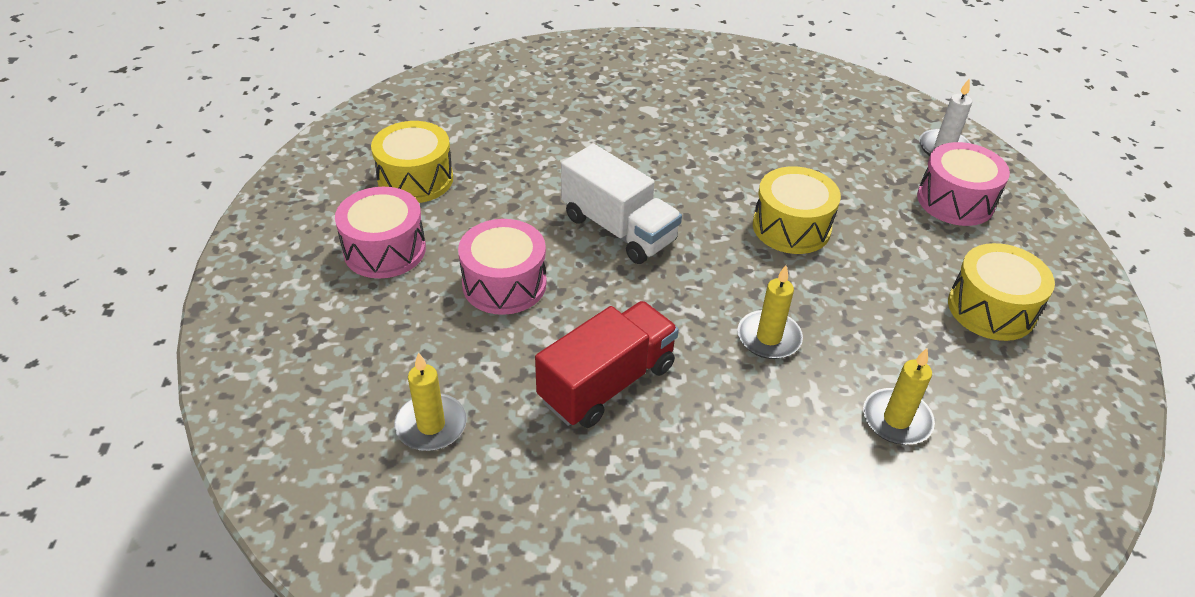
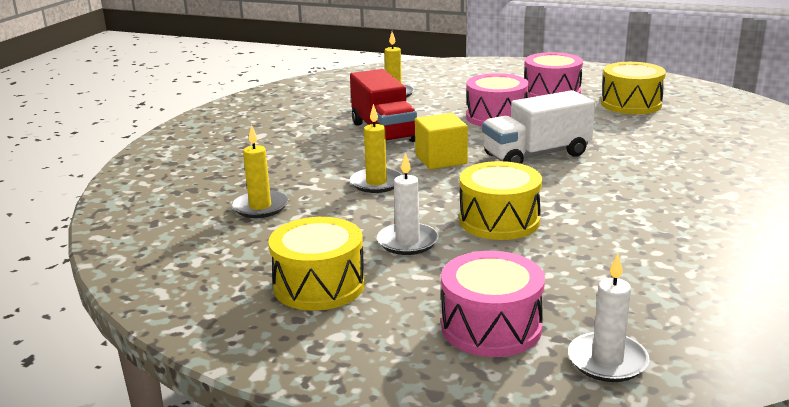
camera: 115 degrees right, 20 degrees down
(672, 301) = (441, 159): none -> yellow cube
(875, 275) = (407, 242): none -> white candle

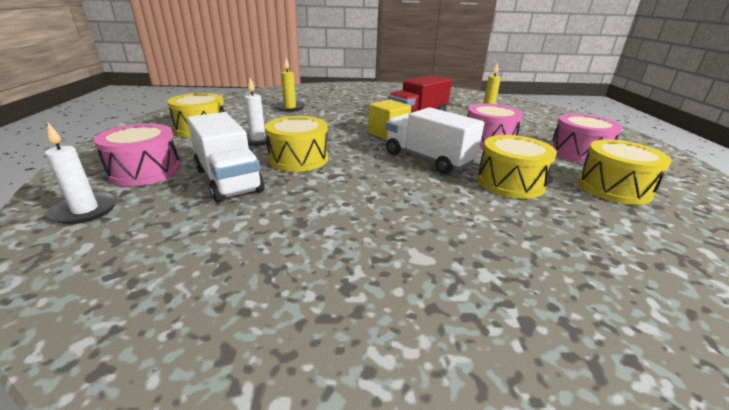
camera: 65 degrees right, 5 degrees up
(376, 183) = (337, 124): yellow candle -> none
(548, 267) = (228, 180): none -> white truck
(608, 135) = (510, 182): none -> yellow drum

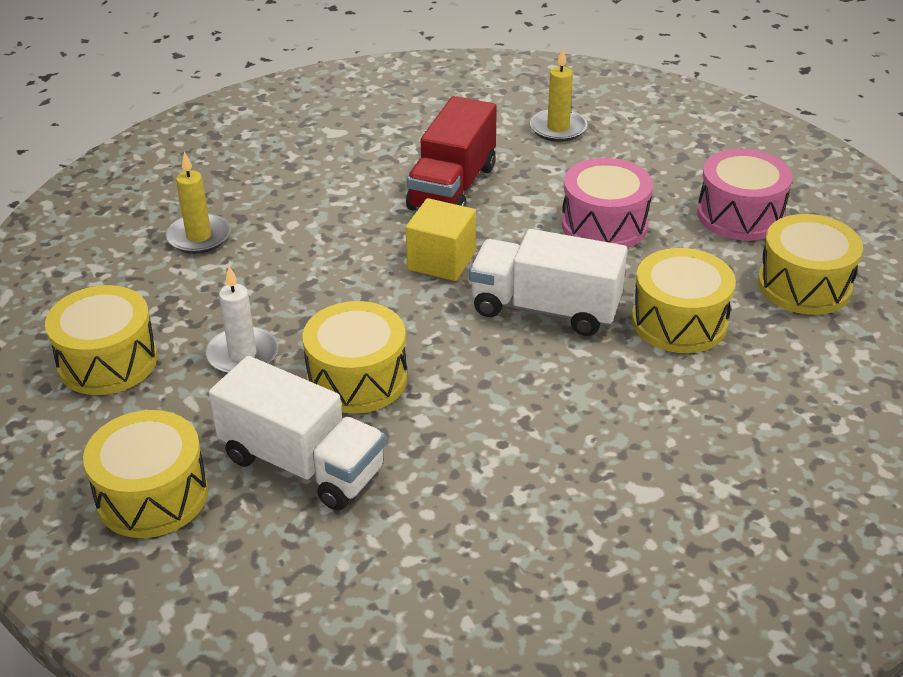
camera: 25 degrees left, 10 degrees up
(85, 210) = (173, 595): white candle -> none
(145, 171) = (152, 495): pink drum -> yellow drum

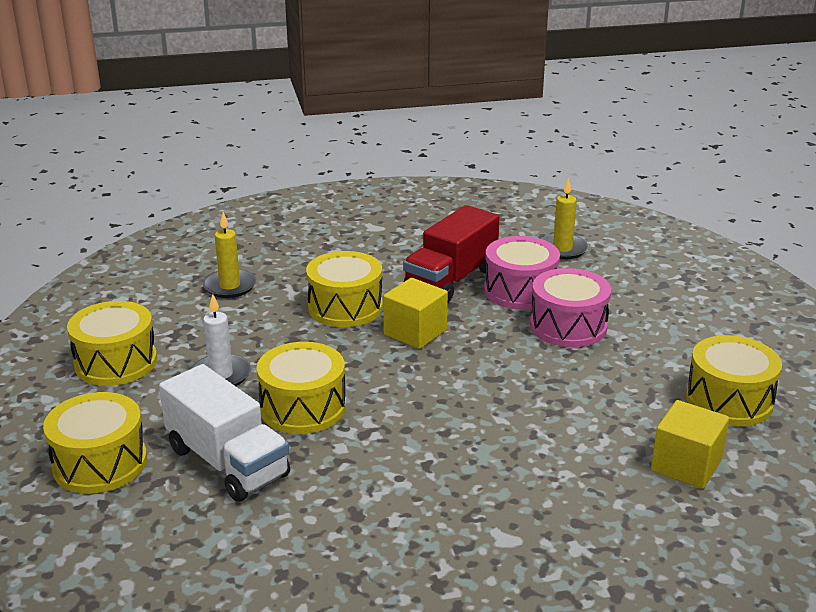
camera: 15 degrees right, 10 degrees down
(545, 309) = (486, 382): white truck -> none
(679, 321) = (599, 410): yellow drum -> yellow drum (345, 307)
(740, 215) = (694, 337): pink drum -> pink drum (520, 291)
(792, 369) = (686, 465): none -> yellow cube

